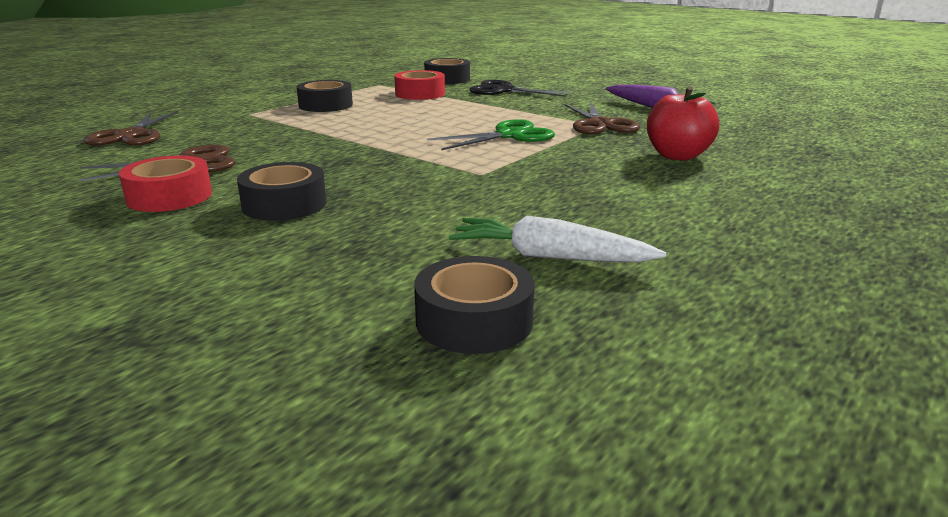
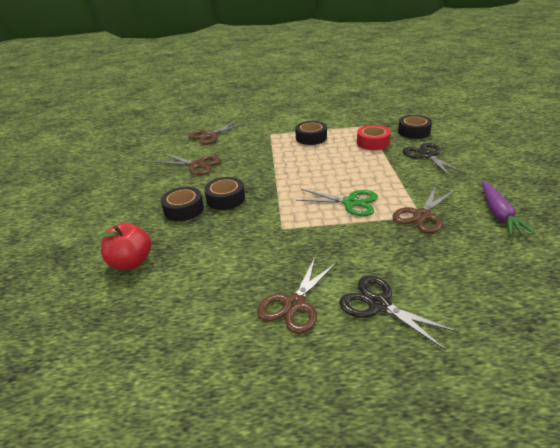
camera: 50 degrees right, 10 degrees up
(169, 196) = (163, 185): red tape -> none
(474, 321) = (125, 317): black tape -> black tape (225, 199)
(549, 257) = (204, 302): white carrot -> none
(646, 214) = (294, 304): none -> brown scissors
(677, 156) = (409, 269): red apple -> red apple (131, 262)
(712, 183) = (379, 304): none -> black scissors

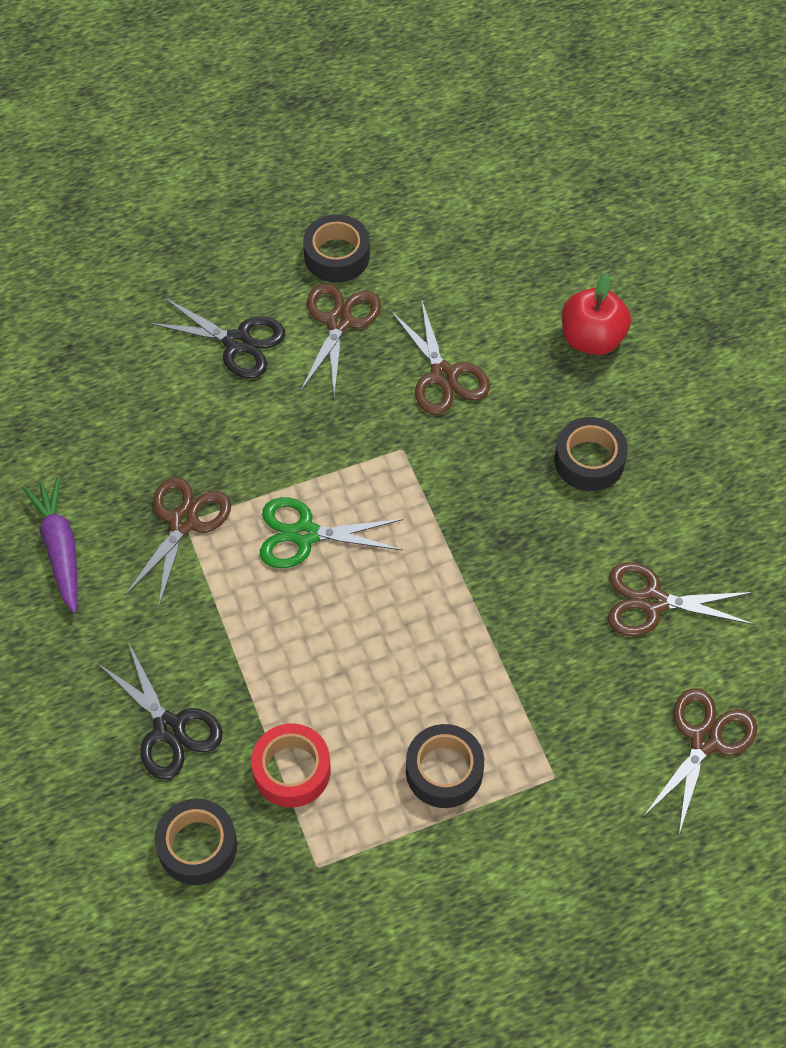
camera: 160 degrees right, 25 degrees up
(225, 199) = (531, 503): black tape -> black tape (337, 256)
(237, 258) = (443, 376): none -> brown scissors

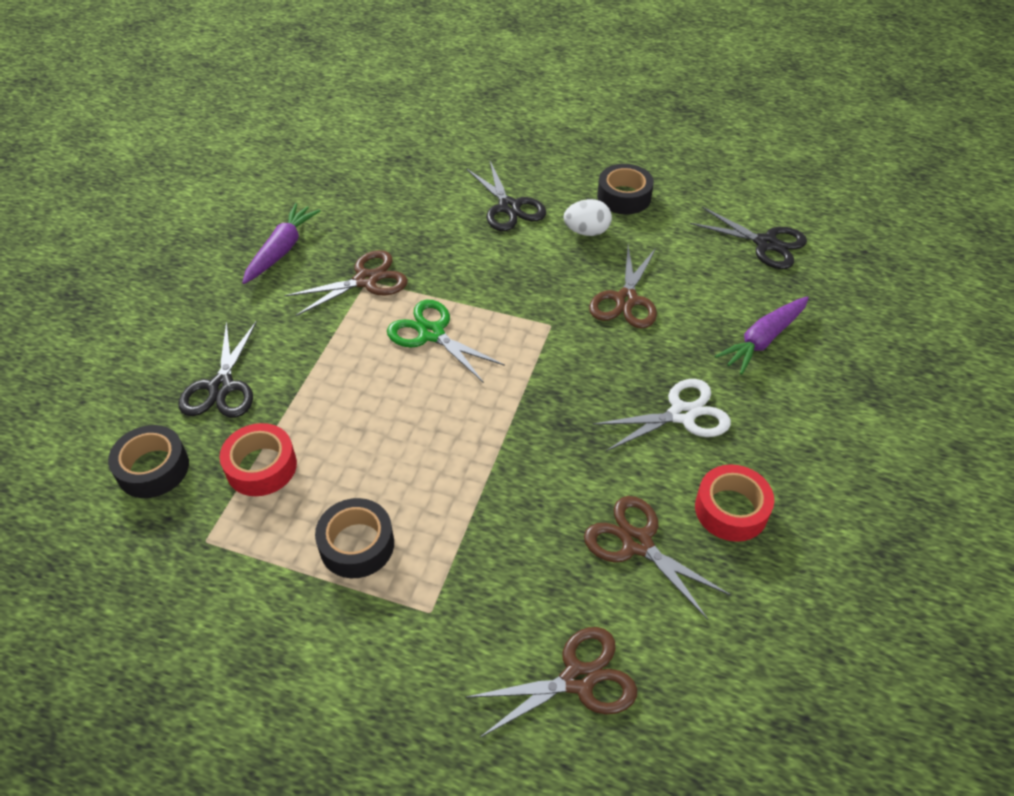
camera: 40 degrees right, 10 degrees down
(339, 322) = (586, 231): brown scissors -> white egg
(511, 228) = (765, 244): none -> black scissors
(589, 461) = (682, 415): black tape -> white scissors
(592, 339) = (762, 340): red apple -> purple carrot
(696, 520) = (731, 509): none -> red tape

